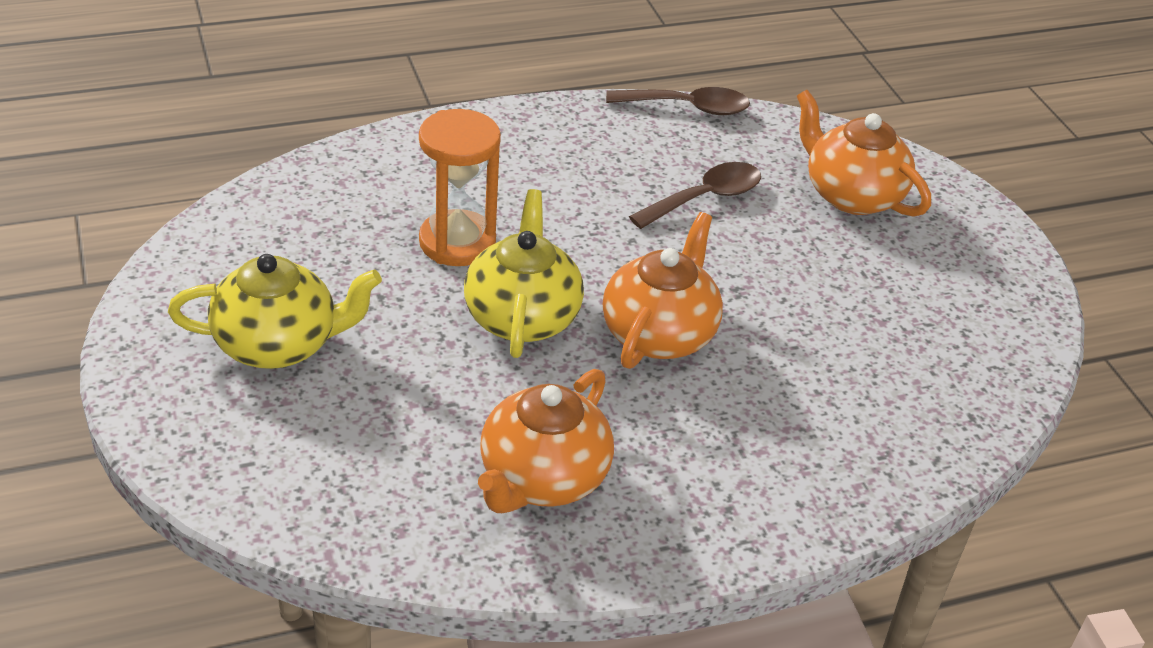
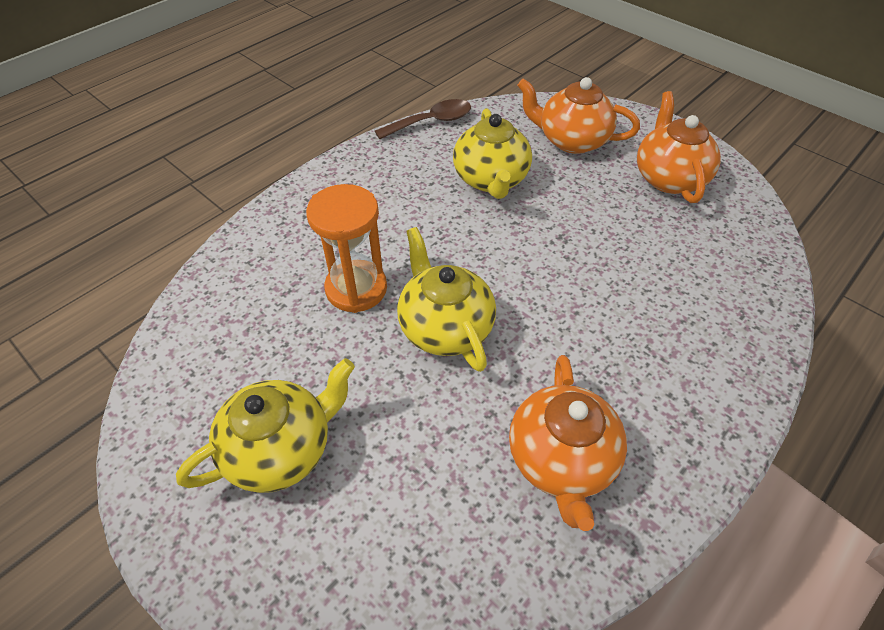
camera: 25 degrees left, 10 degrees up
(659, 333) = (542, 294): orange teapot -> orange teapot (668, 178)
(705, 198) = (491, 180): brown spoon -> yellow teapot

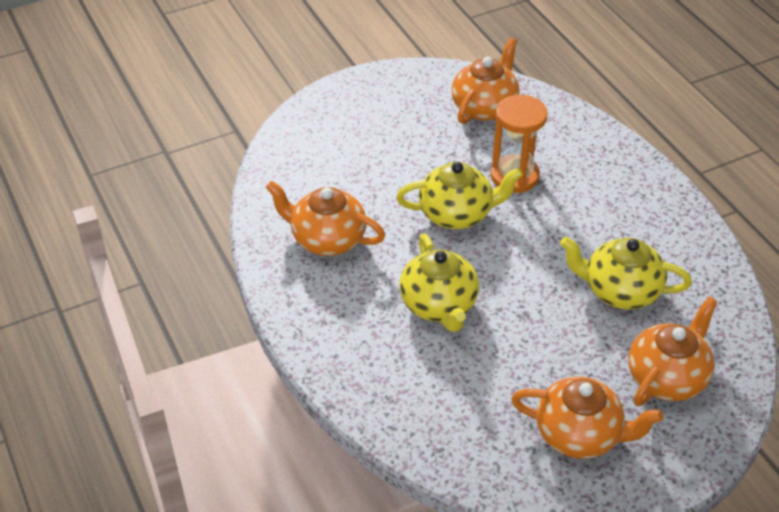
camera: 110 degrees right, 5 degrees down
(223, 350) = (485, 107): none -> orange teapot
(281, 448) = (399, 123): yellow teapot -> yellow teapot (439, 305)
(431, 122) = (729, 273): brown spoon -> none

